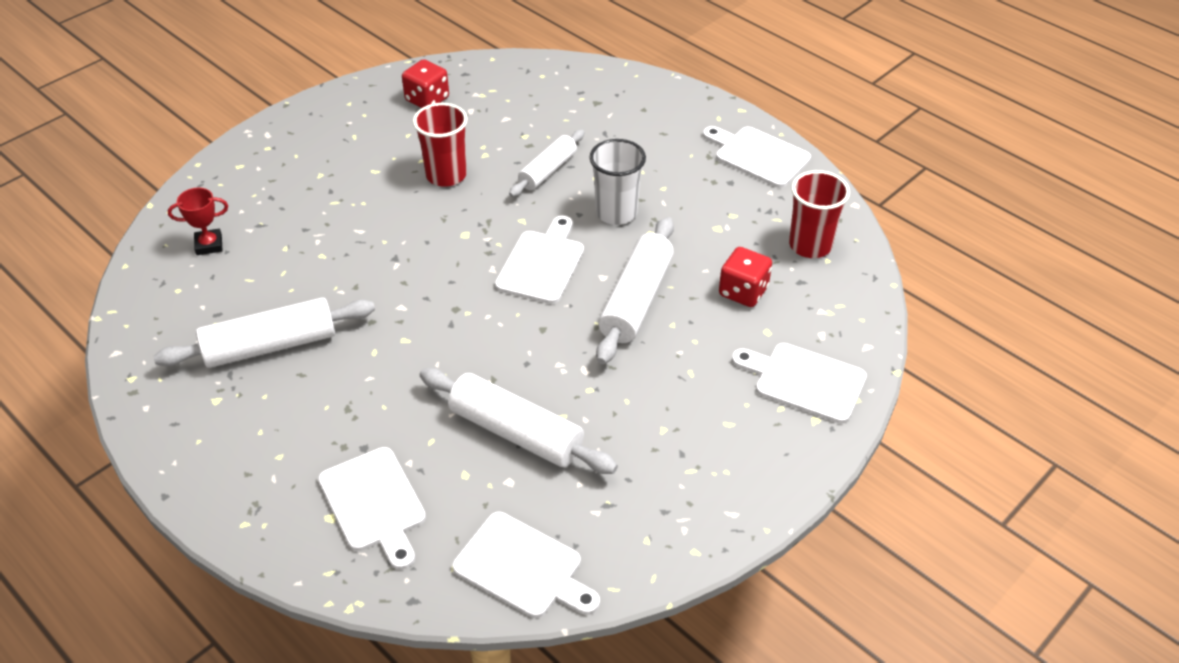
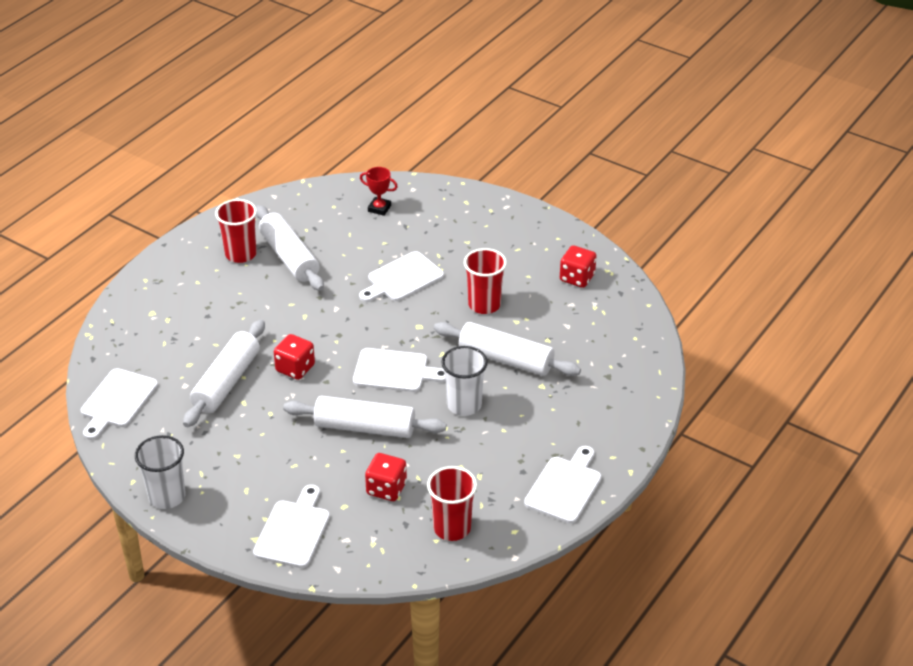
camera: 80 degrees right, 5 degrees down
(209, 245) = (379, 208): red trophy -> red trophy turned 45 degrees counterclockwise
(237, 400) = (241, 254): none -> red cup
(374, 504) = (163, 329): white cutting board -> white cutting board (402, 279)
(509, 357) = (295, 368): none -> red dice
(548, 171) = (505, 359): white rolling pin -> white rolling pin, size x1.57
(730, 511) = (167, 496): none -> white cup

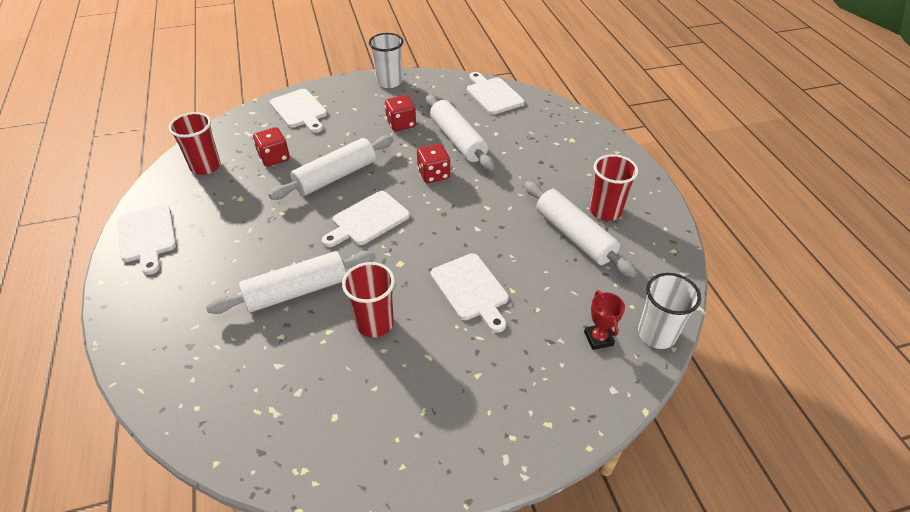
camera: 130 degrees right, 5 degrees up
(289, 257) = (574, 236): white rolling pin -> white rolling pin turned 45 degrees clockwise
(379, 208) = (598, 338): red trophy -> red trophy turned 75 degrees counterclockwise
(402, 279) = (471, 290): white cutting board -> white cutting board turned 150 degrees clockwise
(464, 405) = (287, 235): white cup -> white cup (656, 334)
(577, 278) = (325, 429): red dice -> red dice (401, 124)

